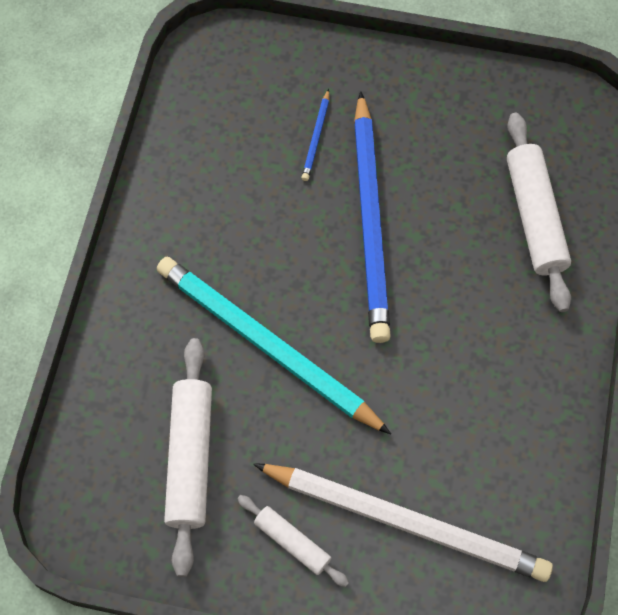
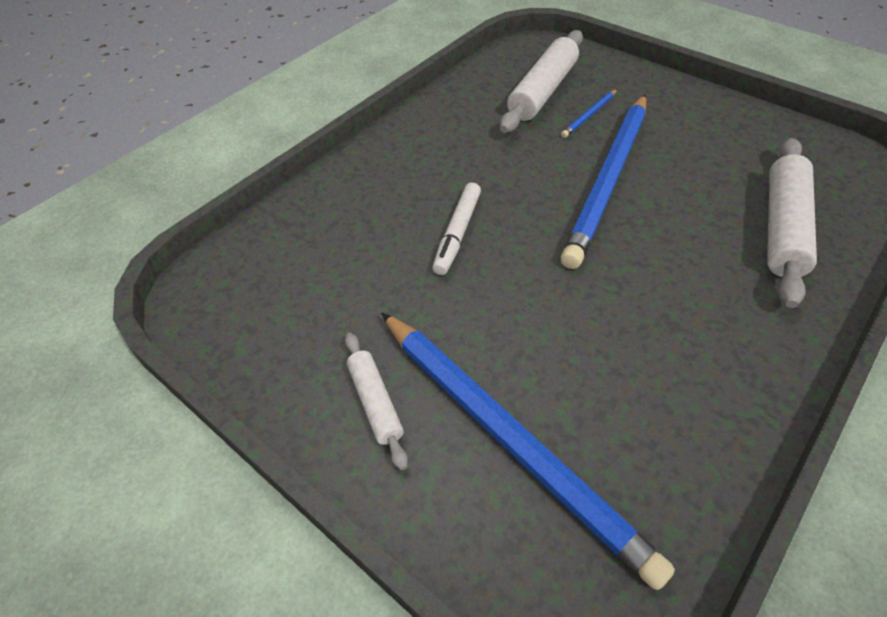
camera: 30 degrees right, 15 degrees down
(190, 458) = (330, 290): white rolling pin -> white rolling pin (542, 91)
(266, 346) = (457, 233): turquoise pencil -> white marker
(406, 521) = (509, 438): white pencil -> blue pencil

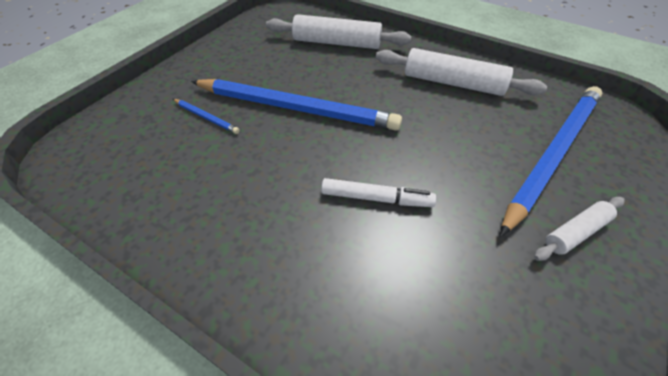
camera: 100 degrees left, 0 degrees up
(542, 91) = (158, 148): white rolling pin -> white rolling pin (453, 83)

